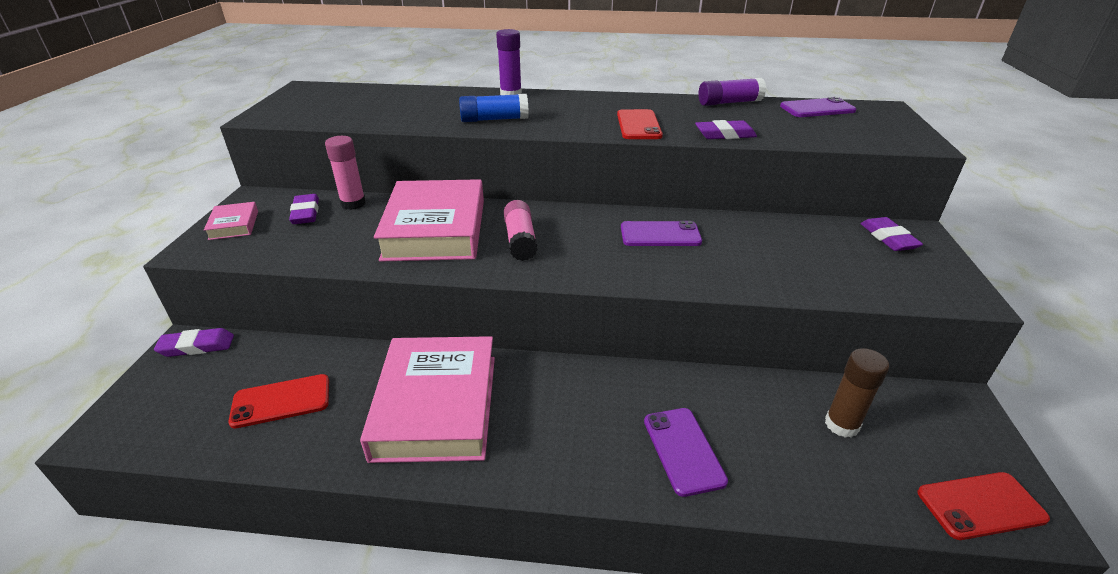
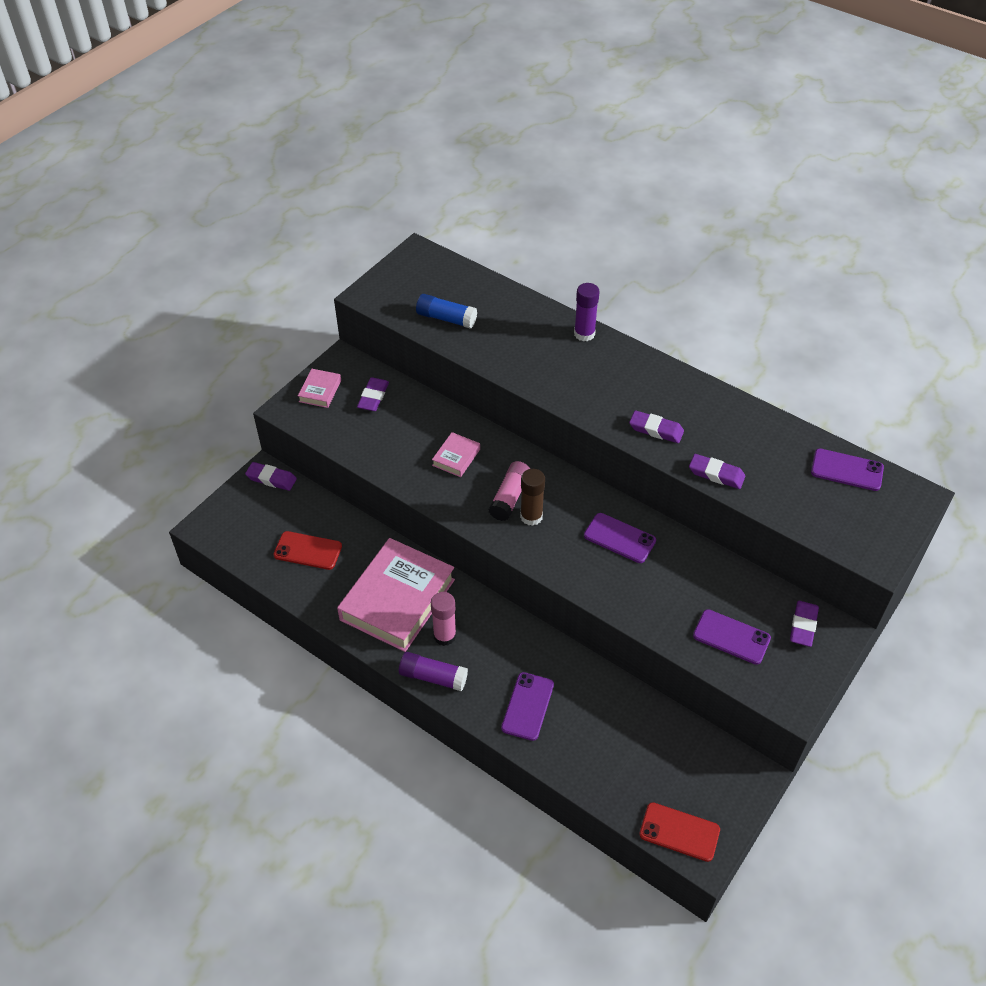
camera: 30 degrees right, 15 degrees up
(353, 204) = (411, 399): pink glue stick -> pink glue stick (444, 636)
(435, 229) = (456, 457): pink book -> pink book, size x0.44
(494, 119) = (543, 372): blue glue stick -> blue glue stick (446, 318)
(638, 125) = (656, 430): red phone -> purple eraser
(729, 103) = (773, 426): purple glue stick -> purple glue stick (433, 677)
(841, 424) = (648, 743): brown glue stick -> brown glue stick (531, 516)
(847, 268) = (731, 637): none -> purple phone

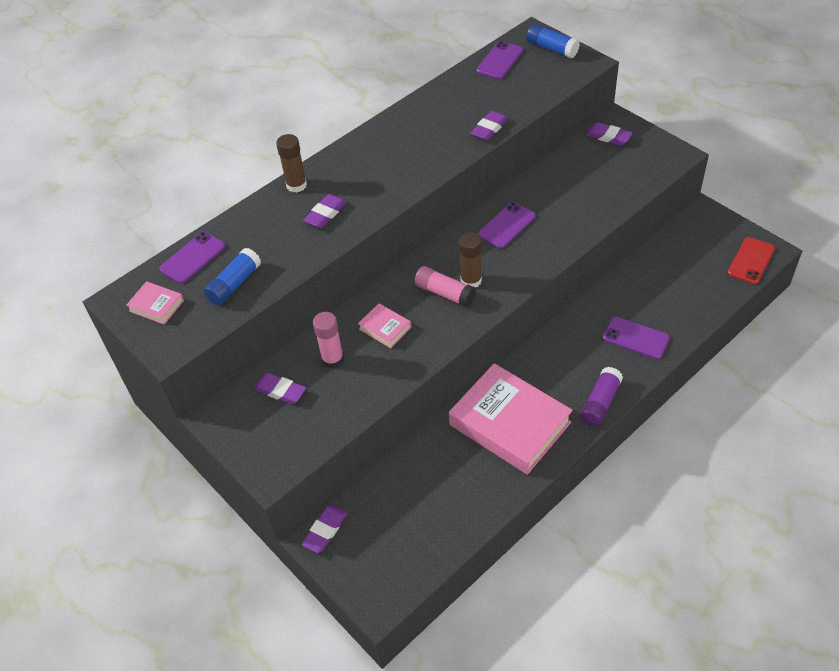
camera: 75 degrees left, 0 degrees up
(308, 551) = (434, 499): red phone -> none
(320, 391) = (254, 440): pink book -> pink book (156, 306)
(444, 636) = (556, 390): pink glue stick -> pink glue stick (332, 359)
(584, 334) = (296, 185): purple glue stick -> brown glue stick
(656, 430) = (431, 156): purple eraser -> purple eraser (325, 214)
(731, 637) = (615, 176): purple phone -> purple phone (193, 258)
(891, 519) = (552, 49): none -> blue glue stick

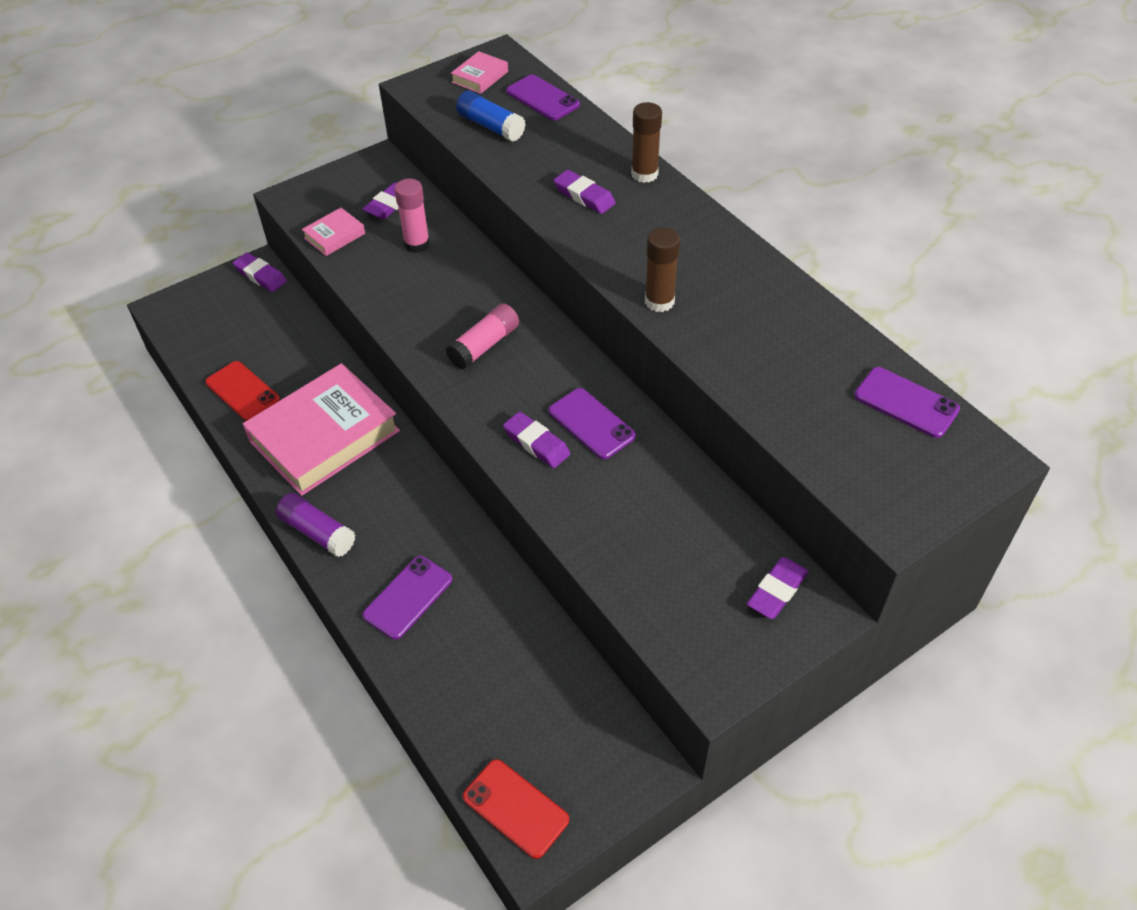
camera: 95 degrees right, 0 degrees up
(385, 328) = (446, 288): pink book -> pink book (334, 236)
(471, 280) = (498, 373): brown glue stick -> brown glue stick (659, 301)
(474, 497) = (242, 391): none -> red phone
(489, 129) = (725, 366): purple eraser -> purple eraser (536, 443)
(552, 49) = (940, 478): blue glue stick -> none

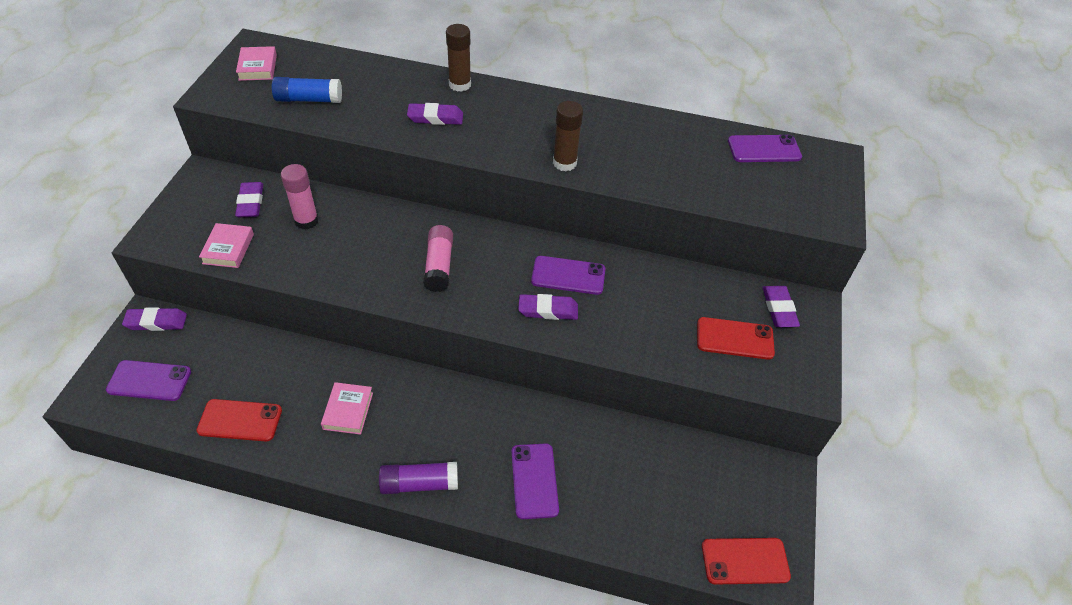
camera: 45 degrees left, 0 degrees up
(324, 436) = (348, 411): pink book -> pink book, size x0.44
(542, 98) = (326, 63): purple phone -> purple phone (149, 381)
(691, 587) = (734, 338): none -> red phone

